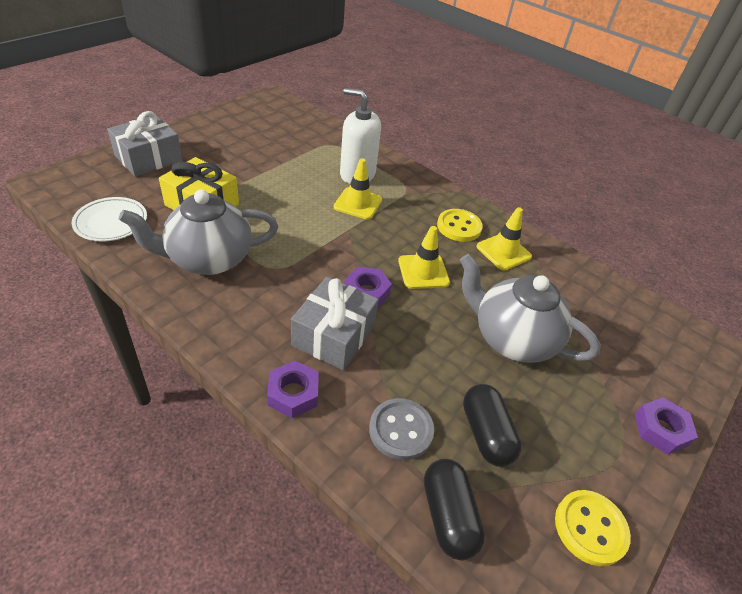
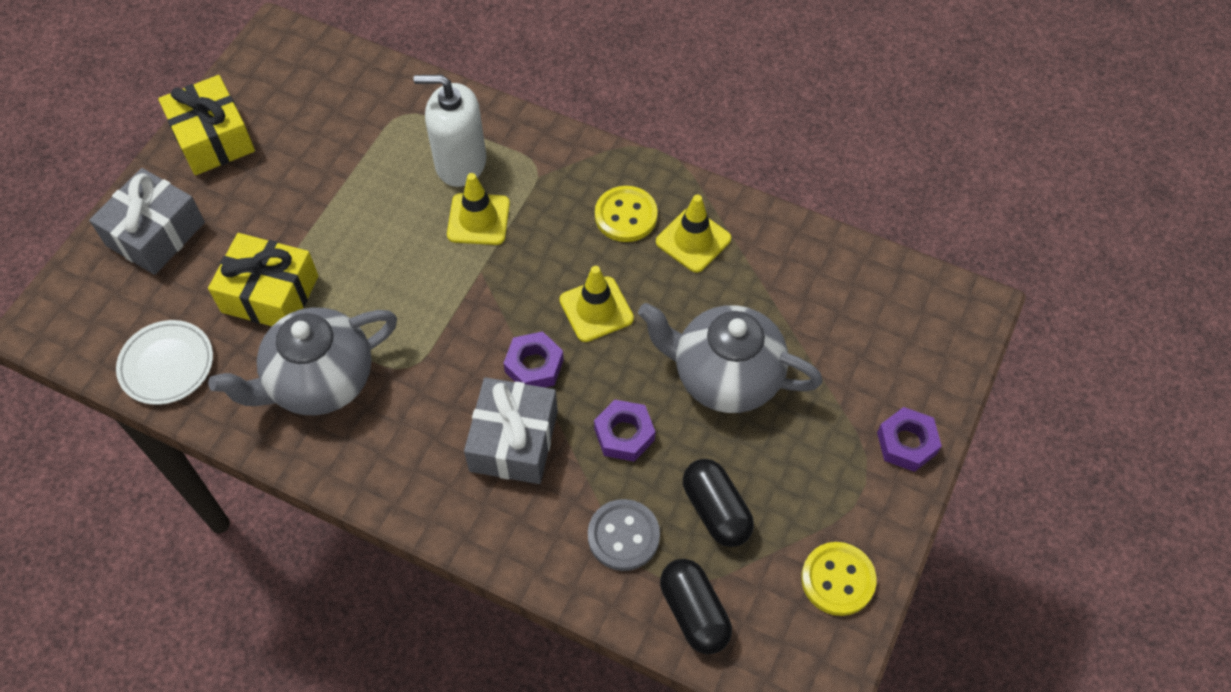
camera: 10 degrees left, 15 degrees up
(211, 127) = (213, 138): none -> yellow gift
(293, 393) = (493, 531): purple nut -> purple nut (624, 434)

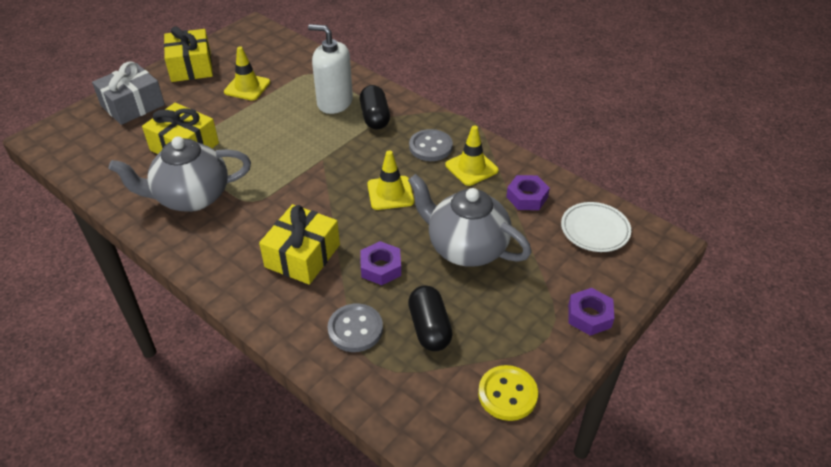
camera: 15 degrees right, 15 degrees down
(167, 365) = (102, 171): white plate -> white plate (595, 230)
(478, 219) = (333, 132): yellow traffic cone -> yellow traffic cone (247, 87)
(514, 441) = (302, 256): grey gift -> yellow gift
(534, 366) = (335, 216): purple nut -> purple nut (527, 197)
(626, 216) = (430, 147): yellow button -> grey button
(694, 612) = (388, 390): black capsule -> black capsule (375, 117)

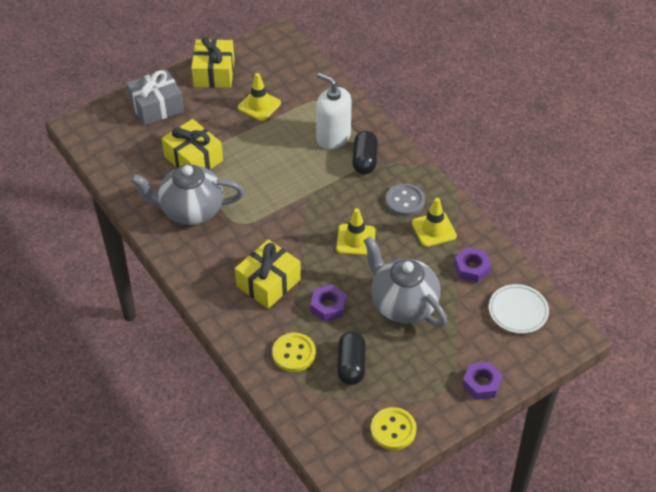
camera: 15 degrees right, 5 degrees up
(355, 329) = (294, 353): grey button -> yellow button

